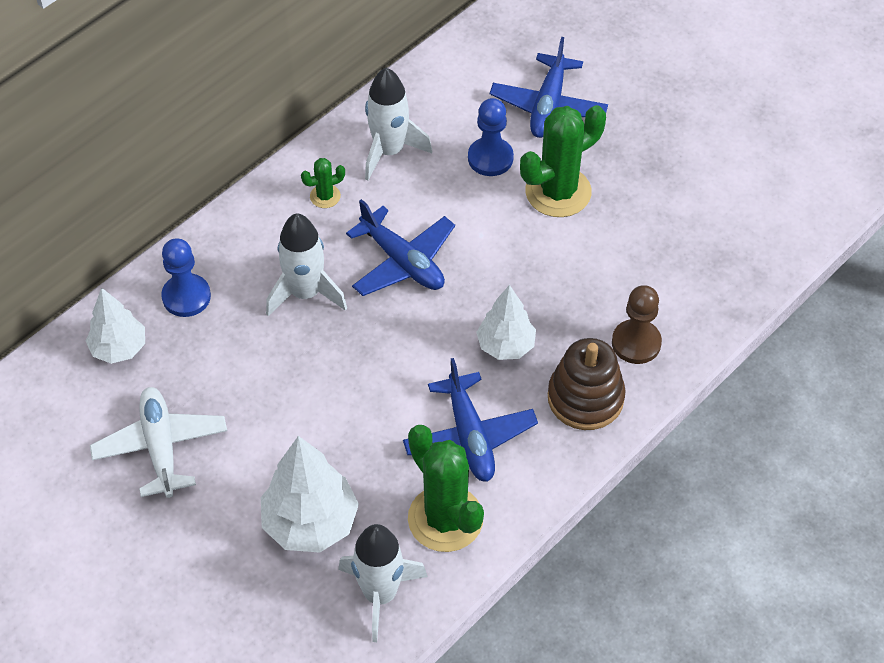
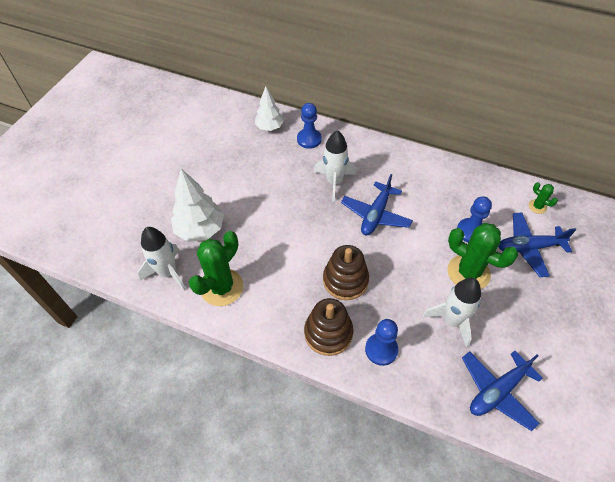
camera: 70 degrees right, 0 degrees up
(161, 447) = (222, 160): white plane -> none
(325, 196) = (398, 169): green cactus -> green cactus (537, 206)
(389, 151) = (444, 185): white rocket -> white rocket (452, 320)
(469, 436) = (277, 282): blue plane -> blue plane (497, 391)
(506, 345) = (345, 280): white tree -> brown stacking toy
(636, 343) = (381, 350): brown pawn -> blue pawn

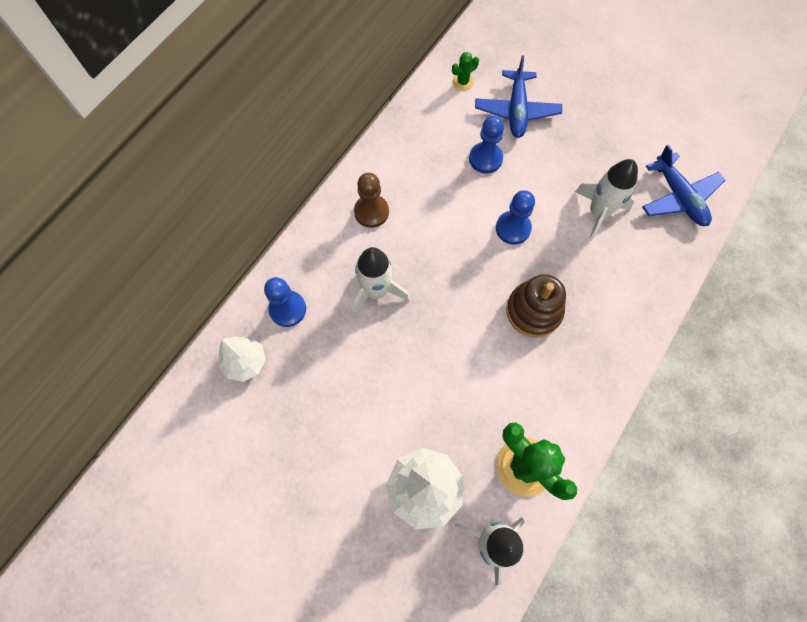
camera: 80 degrees left, 15 degrees up
(328, 333) = (602, 345): brown stacking toy -> none
(376, 215) = (442, 253): blue plane -> none
(381, 350) = (626, 293): blue pawn -> blue pawn (513, 228)
(395, 169) = (371, 212): none -> brown pawn
(468, 272) = (540, 178): green cactus -> none

